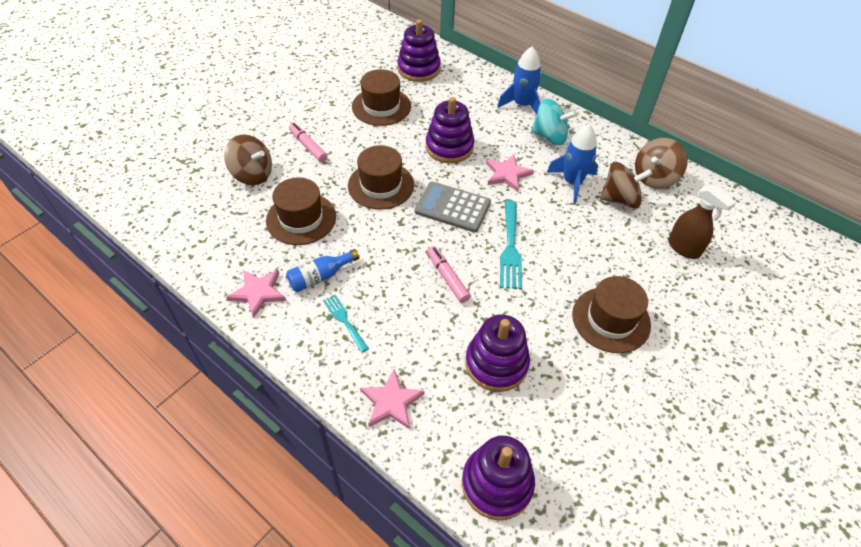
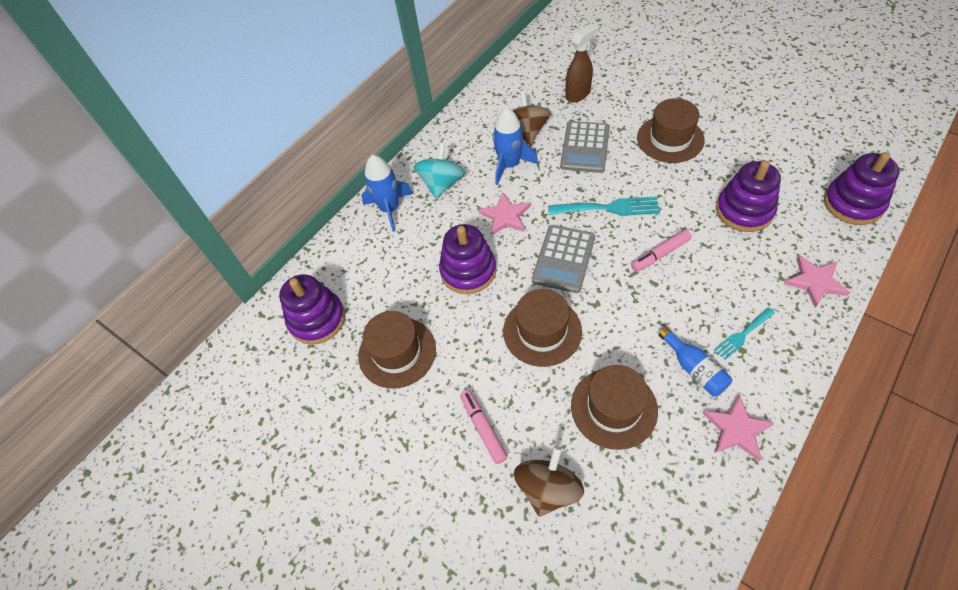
camera: 85 degrees left, 5 degrees up
(308, 146) = (483, 428): pink marker -> pink marker turned 105 degrees clockwise
(597, 242) = (585, 147): none -> grey calculator
(654, 177) = (493, 109): brown spinning top -> none

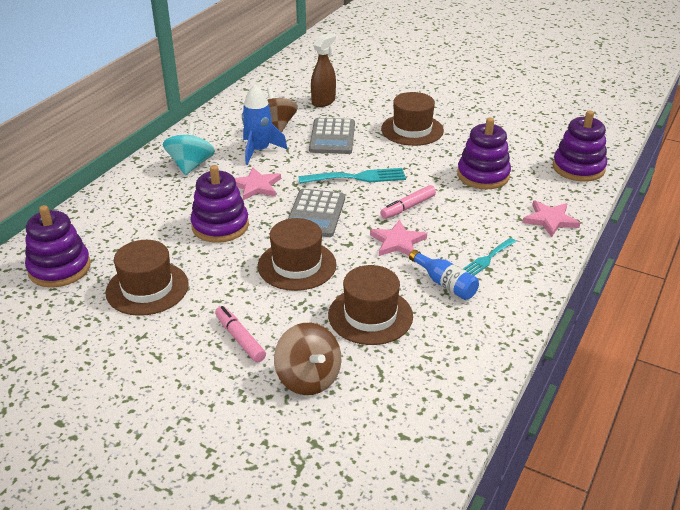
camera: 15 degrees left, 20 degrees down
(390, 209) = (137, 185): blue rocket -> none
(548, 488) = (308, 378): brown spinning top -> brown spinning top turned 135 degrees clockwise
(736, 429) = (487, 323): pink star -> pink star (397, 242)

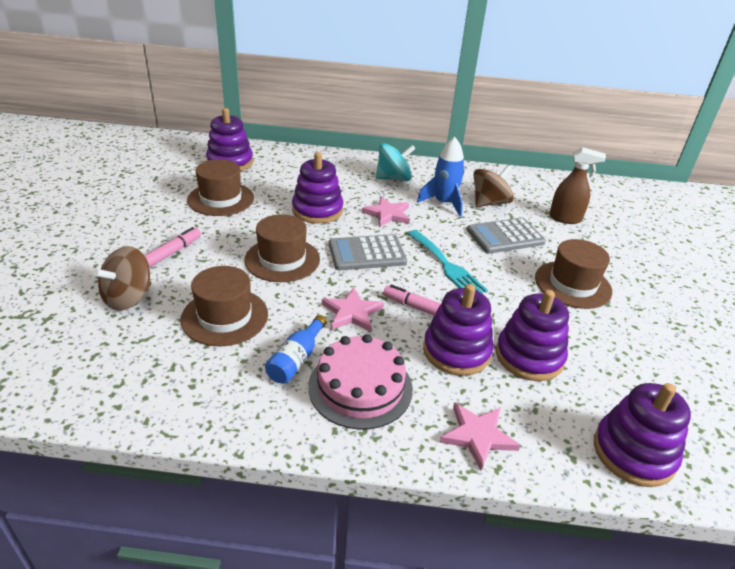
camera: 65 degrees right, 0 degrees up
(465, 204) = (456, 351): none -> purple stacking toy
(488, 258) = (360, 387): turquoise fork -> pink cake

